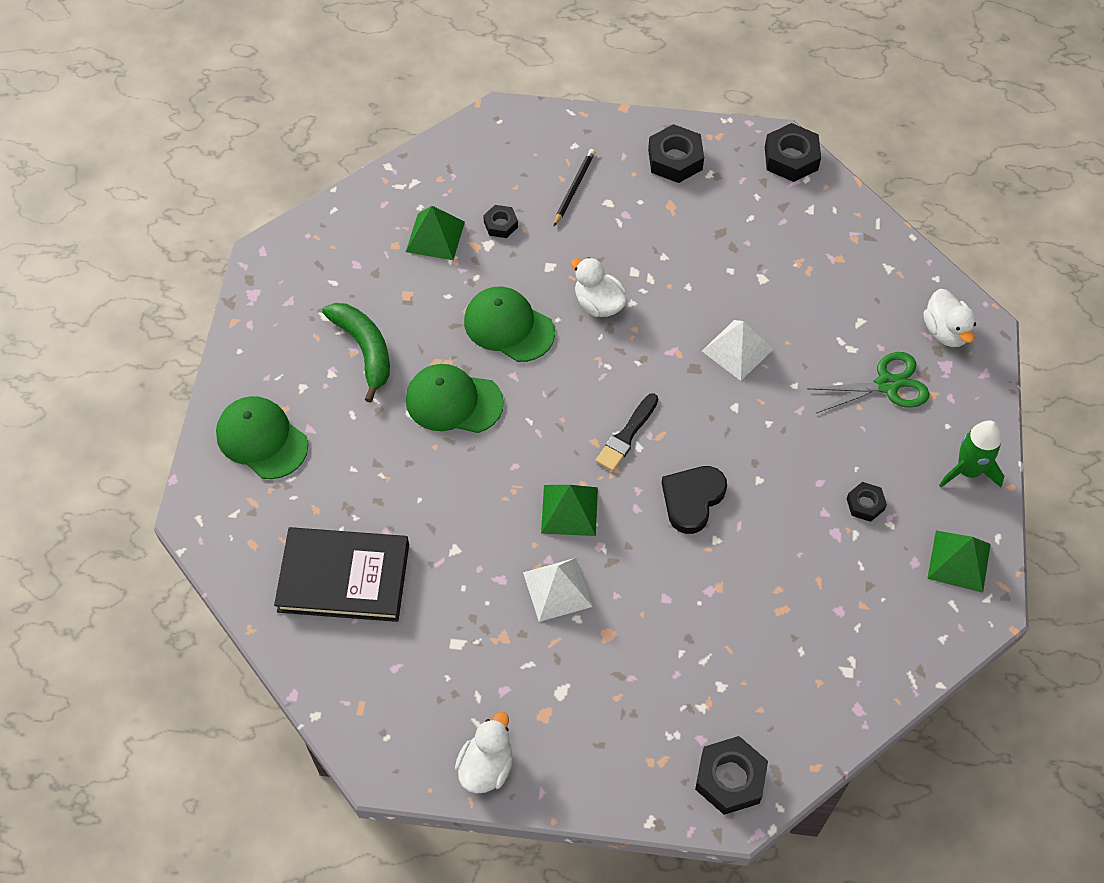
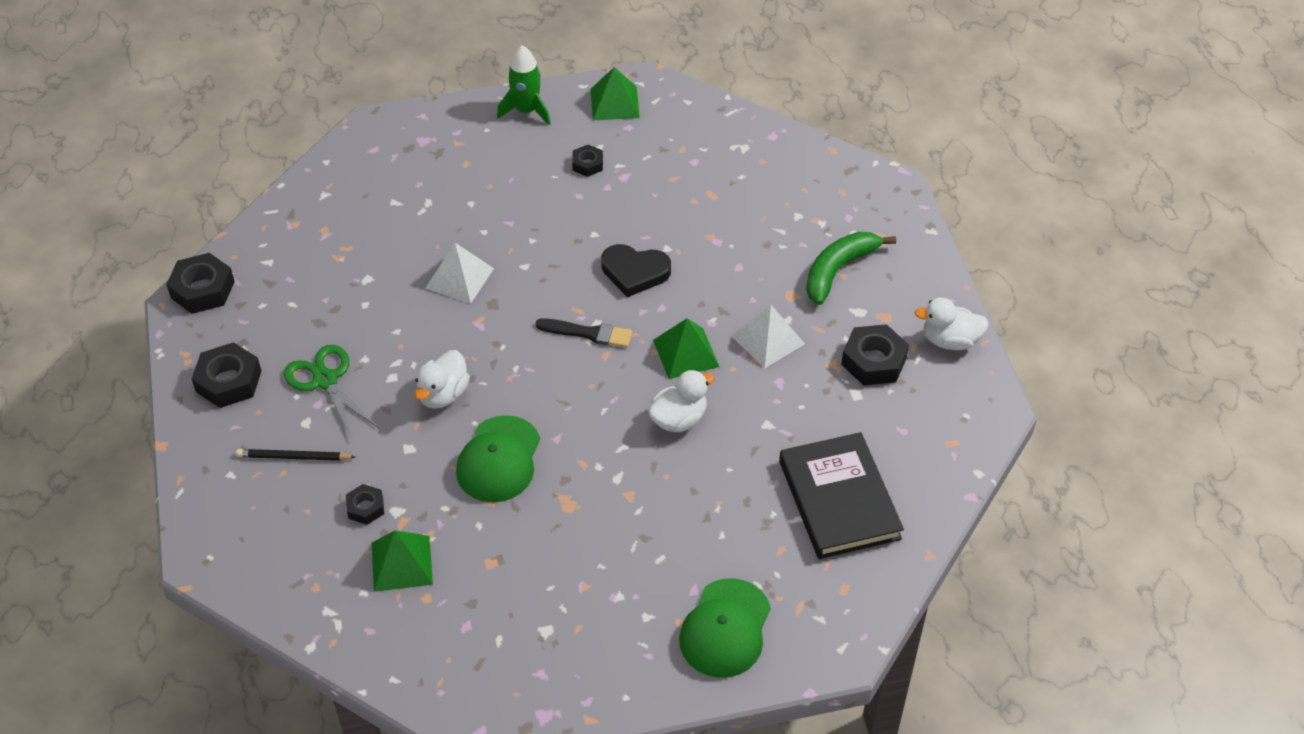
camera: 110 degrees left, 10 degrees down
(364, 350) = (577, 576): green banana -> green banana (838, 270)
(453, 401) = (608, 477): green cap -> none
(730, 778) = (869, 194): black nut -> black nut (873, 361)
(887, 385) = (459, 172): green scissors -> green scissors (325, 380)
(945, 331) = (385, 146): white duck -> white duck (679, 419)

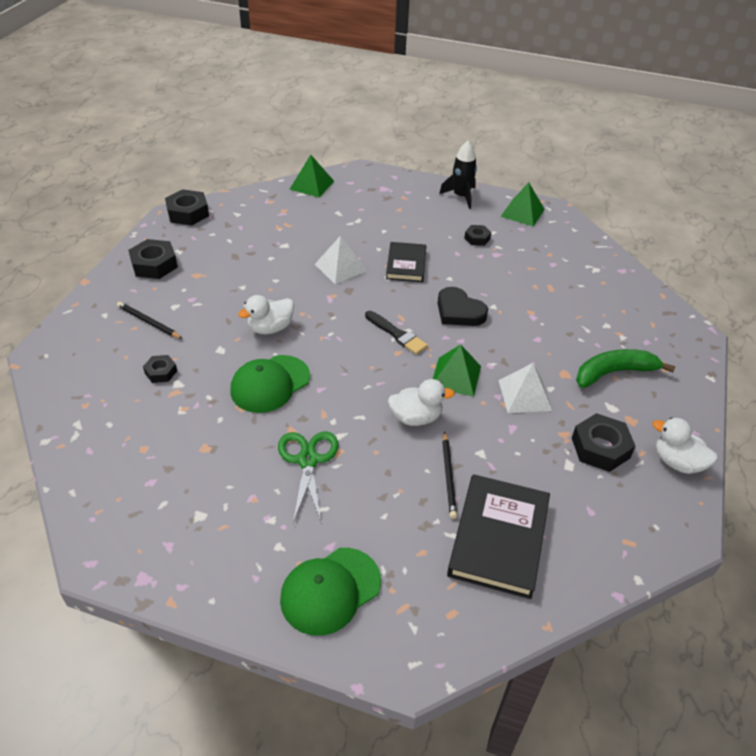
camera: 30 degrees right, 5 degrees down
(325, 380) = (208, 288): green scissors -> green scissors (308, 460)
(401, 563) = (149, 417): green pyramid -> green pyramid (311, 185)
(526, 111) = (461, 196): green rocket -> black rocket
(532, 238) = (406, 264): none -> black book
(754, 464) = (449, 476): none -> black pencil

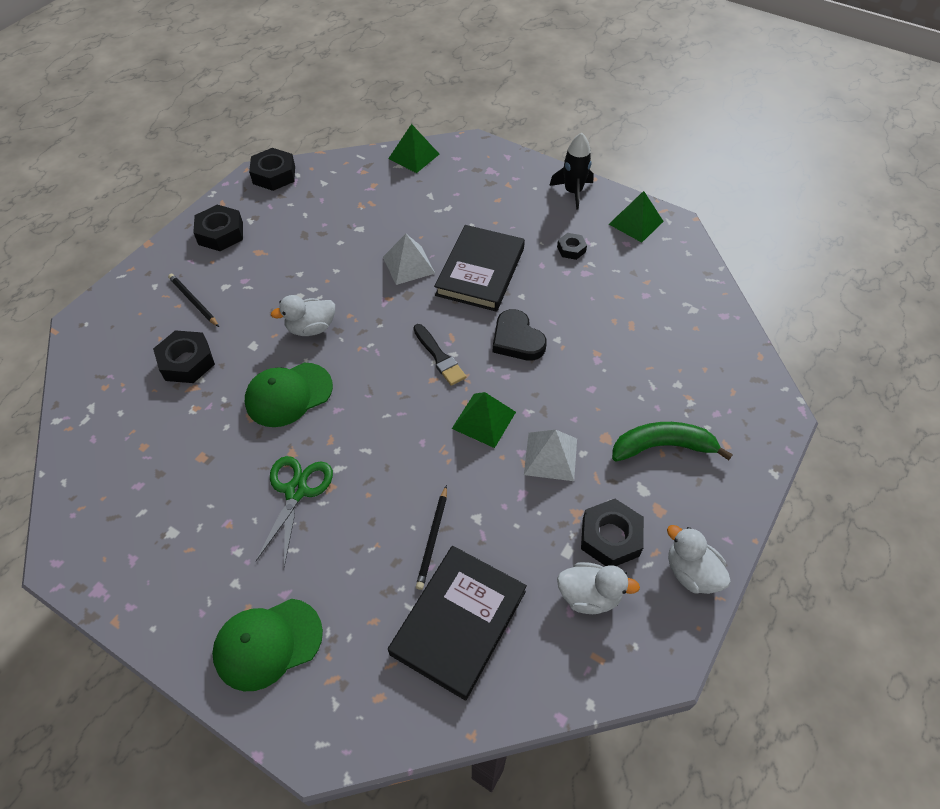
camera: 15 degrees right, 10 degrees up
(161, 372) = (187, 362): black nut -> black nut, size x1.74
(406, 264) = (480, 271): black book -> black book, size x1.58
(416, 417) = (424, 462): white duck -> white duck (589, 595)

